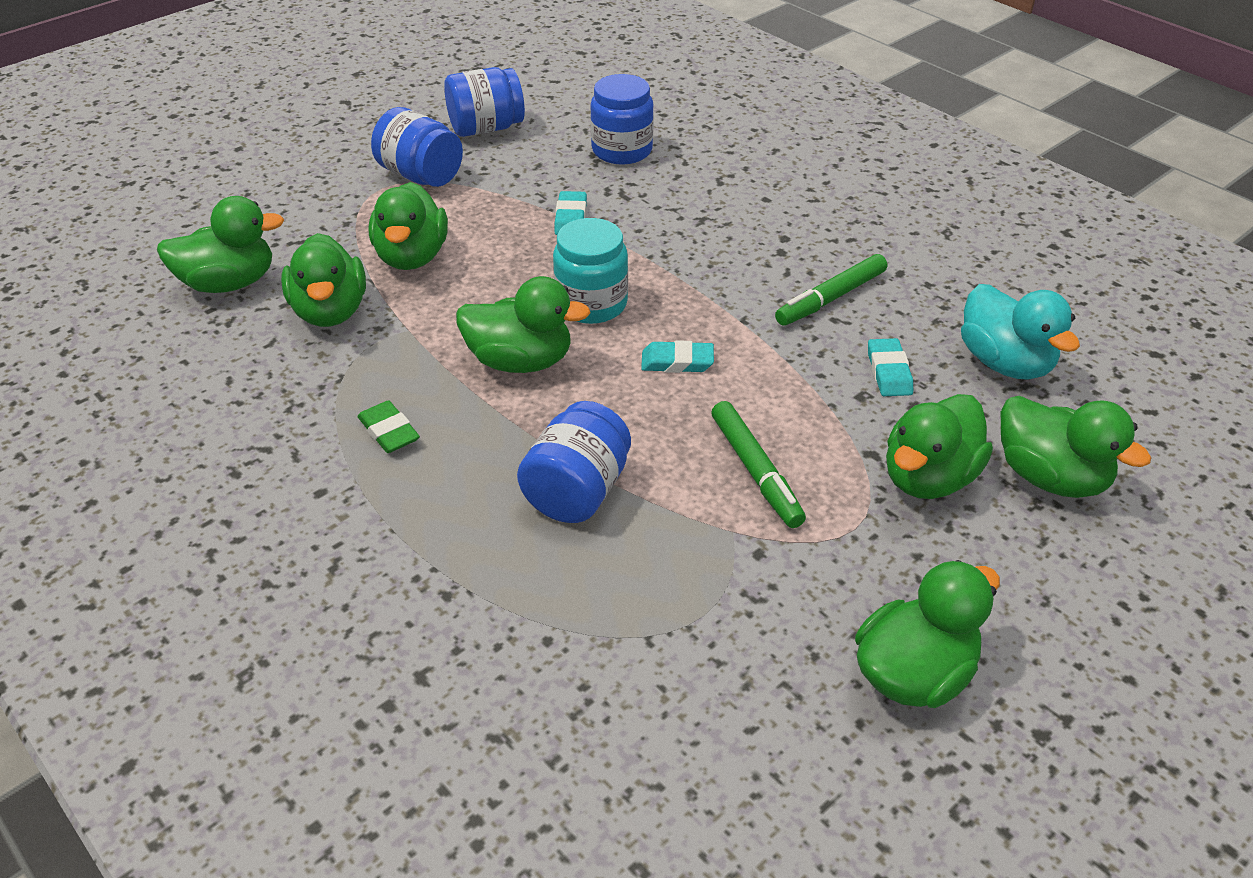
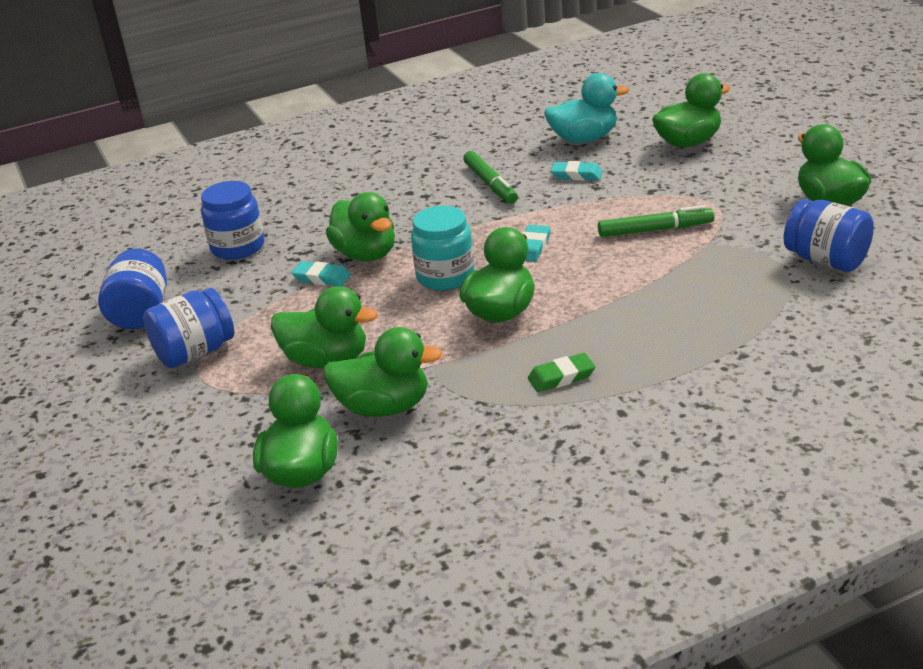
camera: 70 degrees left, 10 degrees down
(577, 491) = (655, 297): blue jar -> blue jar (826, 260)
(928, 478) = (678, 176): green duck -> green duck (366, 254)

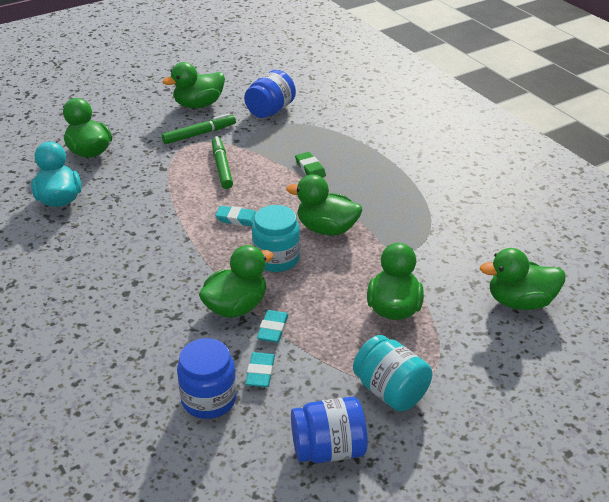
camera: 100 degrees left, 5 degrees up
(195, 352) = (390, 391): blue jar -> turquoise jar
(384, 407) = (444, 272): green duck -> none
(490, 184) = (126, 245): green marker -> green marker (199, 134)
(561, 377) = (400, 201): green eraser -> green eraser (310, 168)
(576, 175) = (125, 201): turquoise eraser -> turquoise eraser (260, 372)

